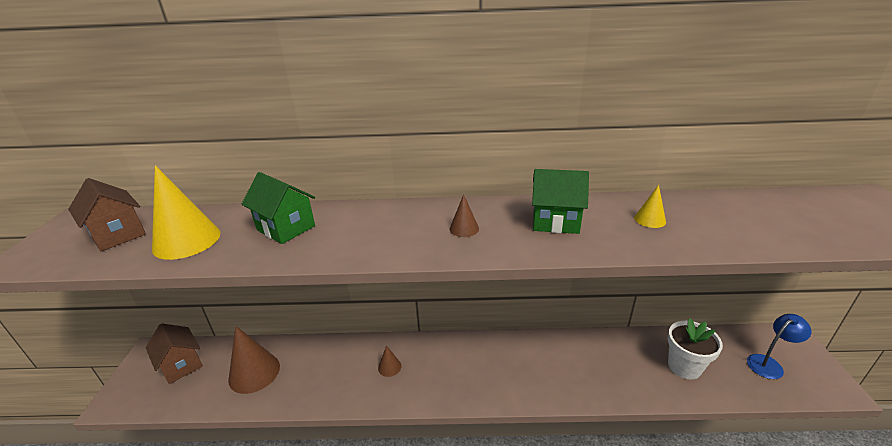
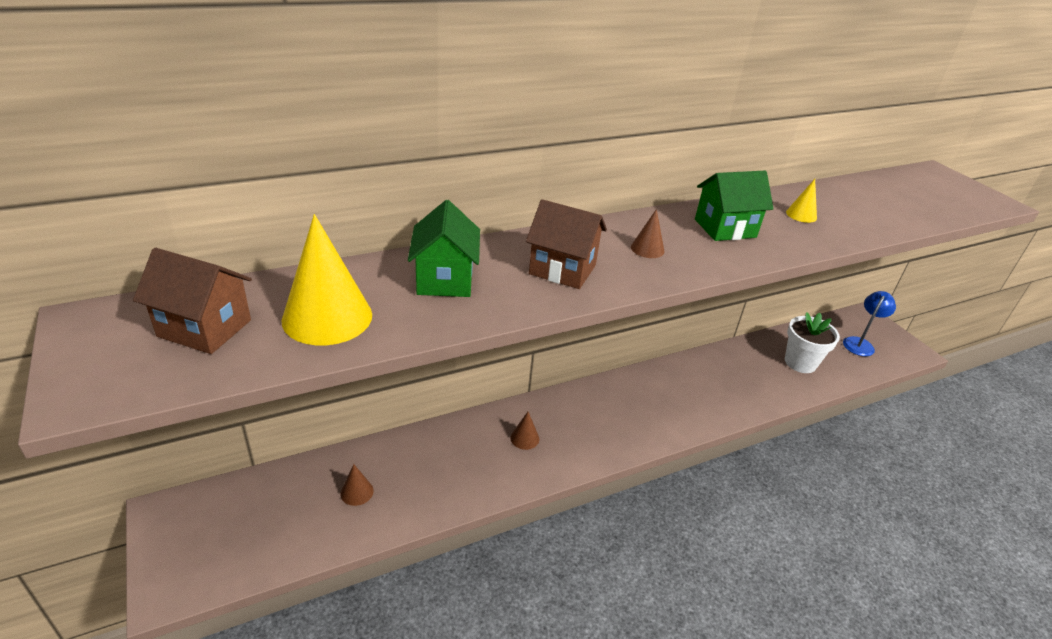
camera: 30 degrees left, 5 degrees up
(181, 365) = (237, 514): brown house -> brown house (562, 269)
(254, 372) = (357, 492): brown cone -> brown cone, size x0.48
(286, 228) = (445, 280): green house -> green house turned 75 degrees clockwise

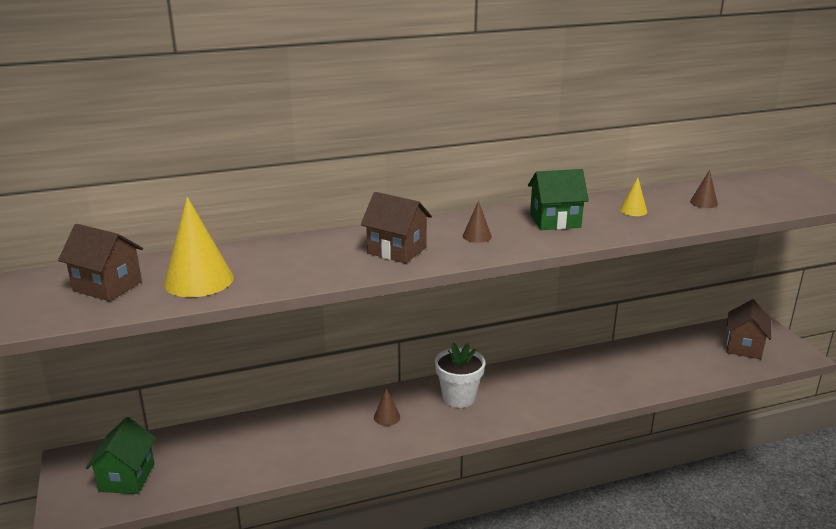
camera: 10 degrees right, 10 degrees down
(357, 492) = (230, 452): brown cone -> brown cone (703, 203)
(445, 280) = (297, 257): green house -> green house (127, 477)
(800, 362) = (674, 362): white flower pot -> white flower pot (459, 397)
(860, 343) = (744, 347): blue lamp -> brown house

